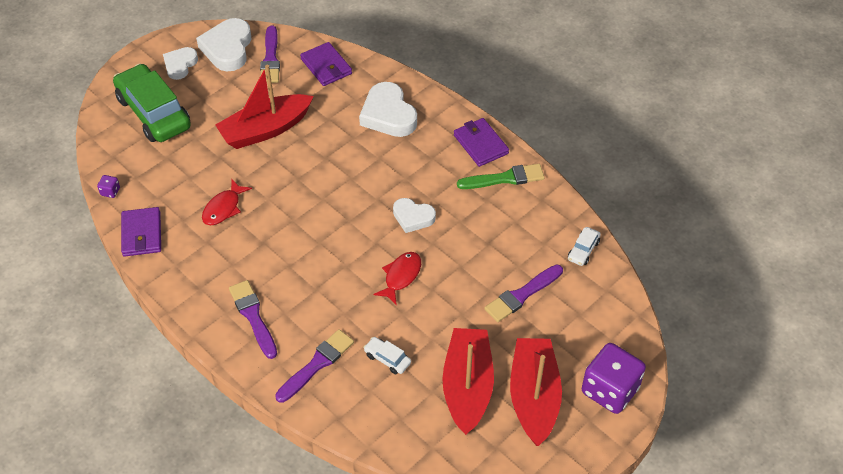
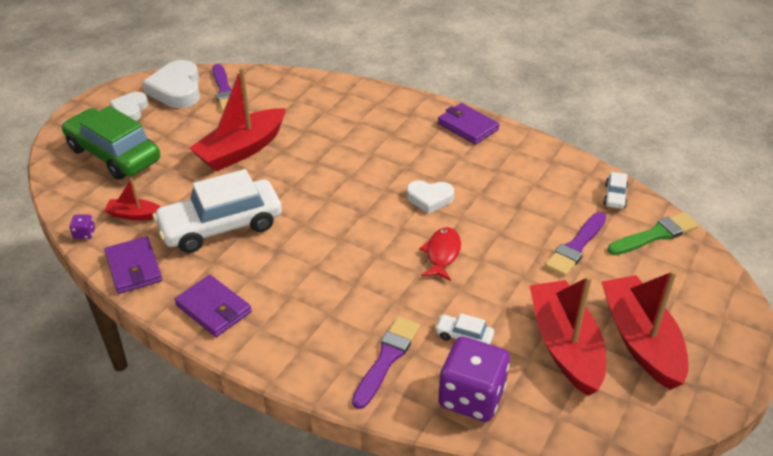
camera: 15 degrees left, 10 degrees down
(155, 181) = (134, 215): none -> red boat
(223, 208) = (221, 226): red fish -> white car
(253, 316) = (293, 325): purple brush -> none
(326, 66) = (285, 89): purple wallet -> purple wallet (214, 308)
(388, 115) = (364, 117): white heart -> none
(505, 178) = (505, 150): green brush -> green brush (655, 235)
(610, 390) = (714, 317): purple dice -> purple dice (471, 397)

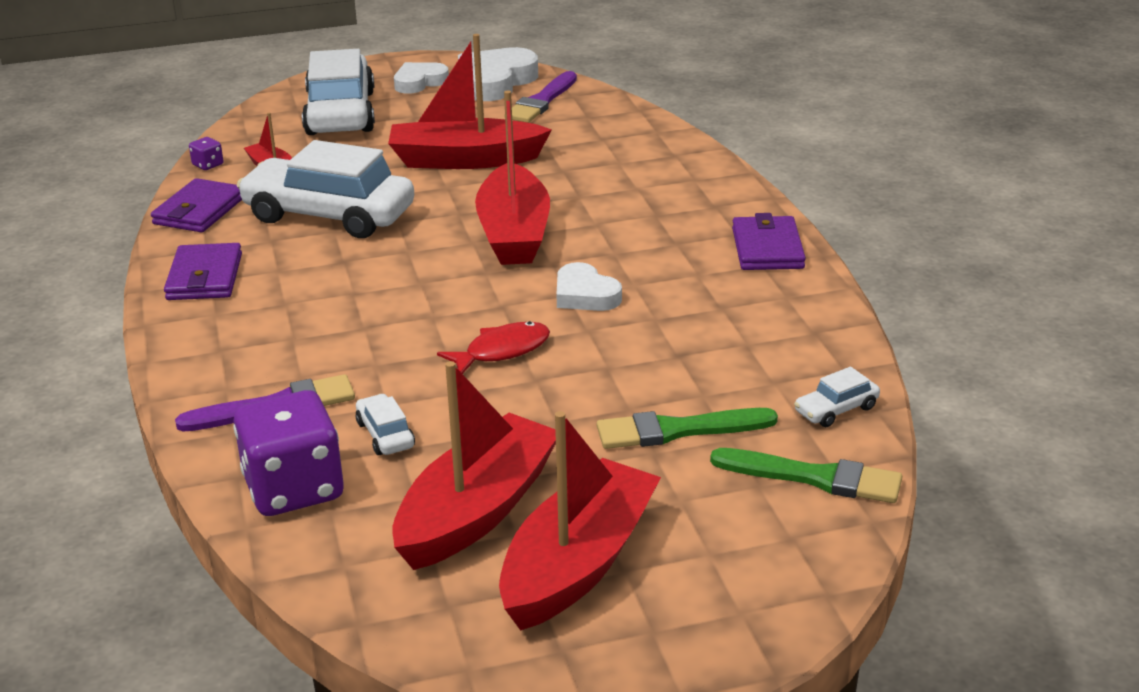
camera: 45 degrees right, 10 degrees down
(114, 154) = (340, 113): green car -> white car
(340, 182) = (514, 233): none -> red boat
(576, 247) = (677, 430): purple brush -> green brush

